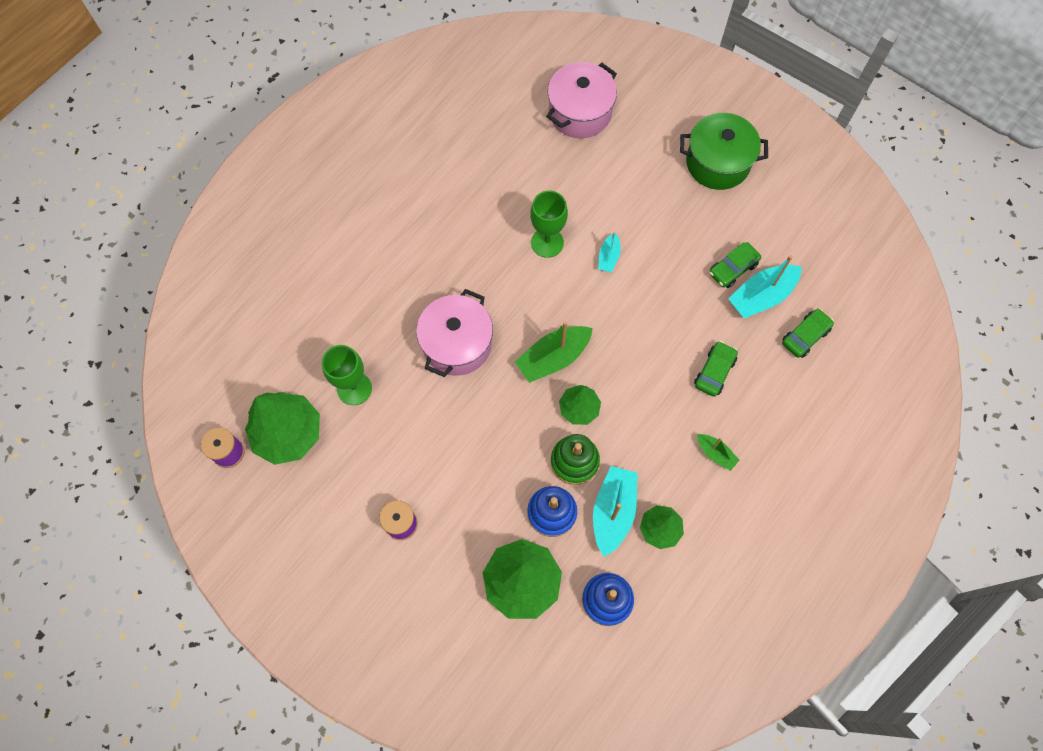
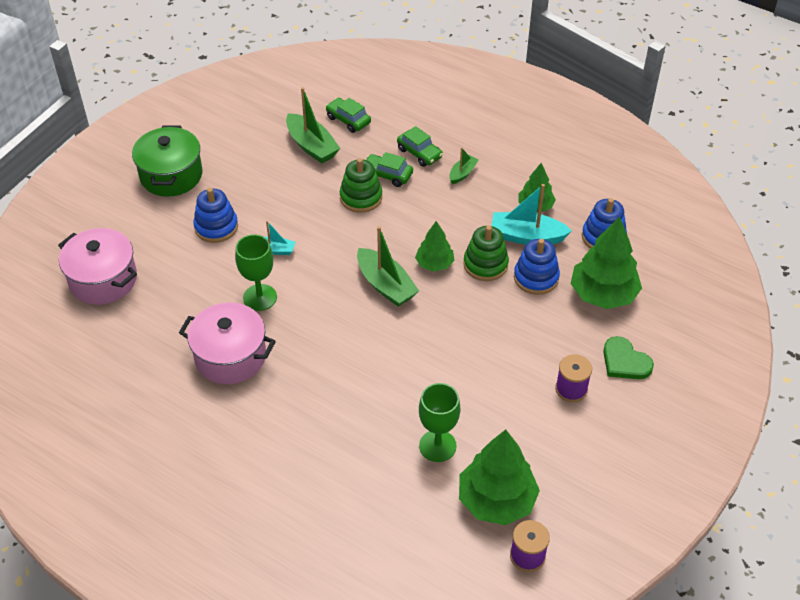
camera: 95 degrees left, 20 degrees down
(428, 587) = (625, 361): none -> green heart
(457, 344) = (378, 362): pink pot -> pink pot (230, 356)
(643, 204) = (216, 227): none -> blue stacking toy
(680, 342) = (361, 197): none -> green stacking toy
(733, 269) = (285, 164): green car -> green car (419, 153)
(761, 296) = (311, 146): turquoise boat -> green boat

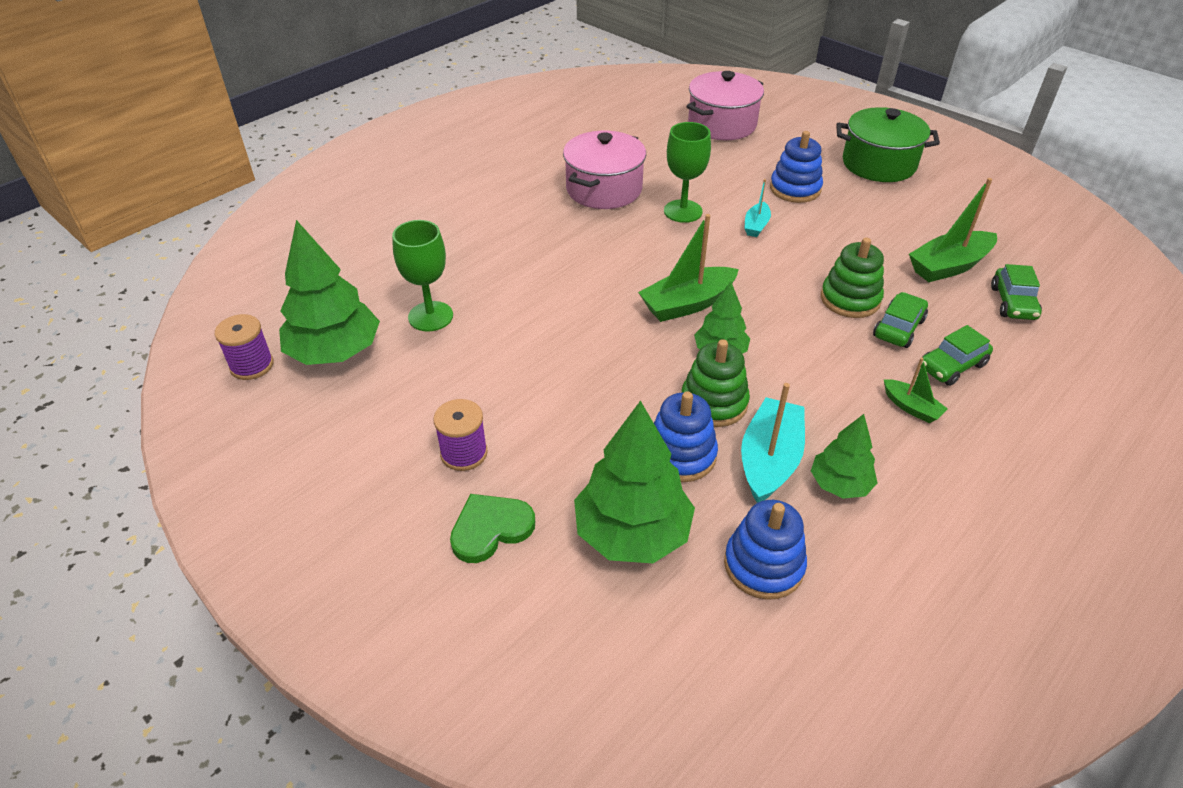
camera: 100 degrees right, 5 degrees down
(348, 120) = (1013, 303): green car -> green car turned 135 degrees clockwise

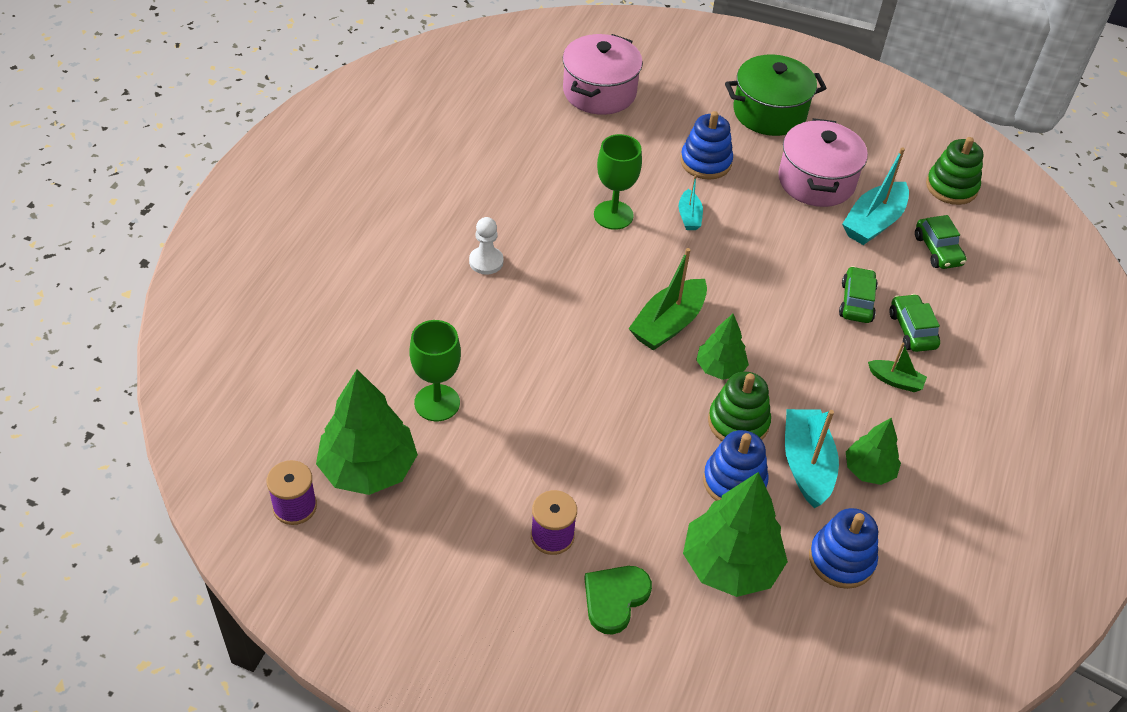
camera: 25 degrees left, 5 degrees up
(545, 222) = (486, 261): none -> white pawn
(604, 189) = (523, 205): pink pot -> pink pot (816, 181)
(850, 299) = (805, 281): green stacking toy -> green stacking toy (951, 187)
(949, 266) = (873, 222): green boat -> turquoise boat
(952, 366) = (912, 330): green car -> green car turned 135 degrees clockwise

